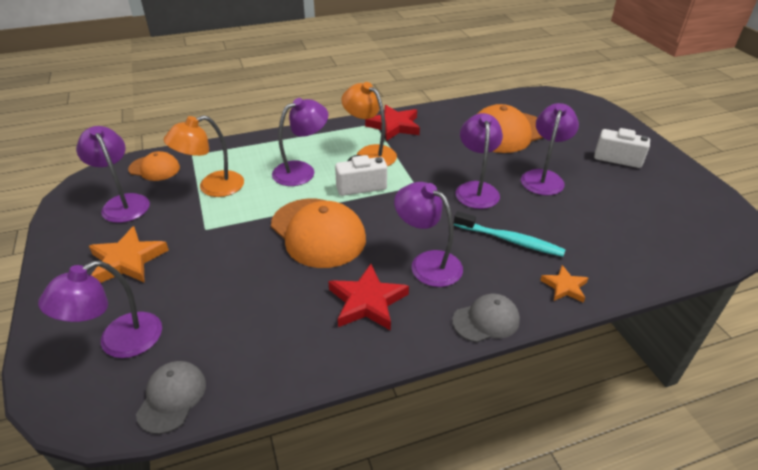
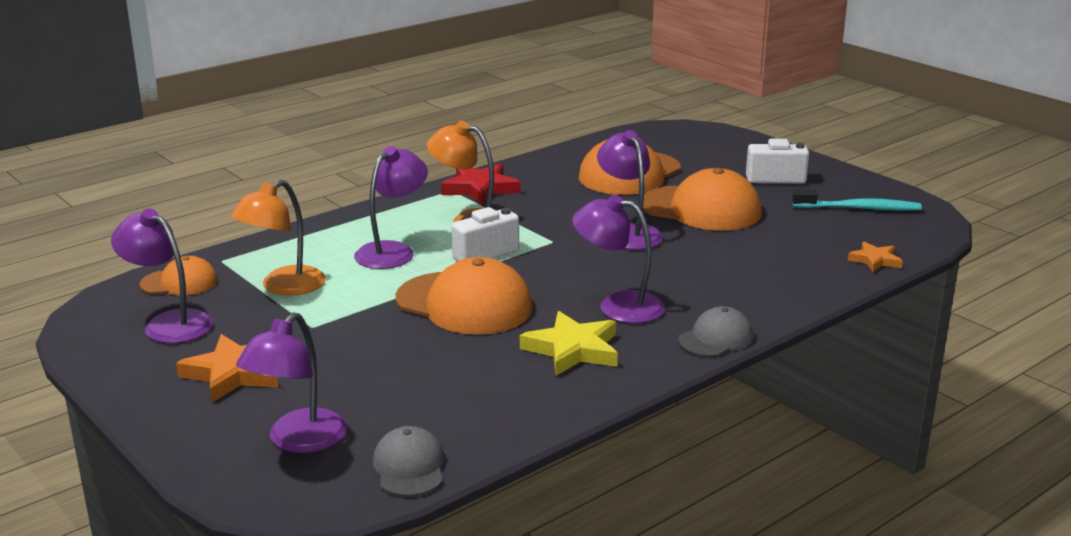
camera: 20 degrees left, 15 degrees down
(367, 301) = (573, 349): red star -> yellow star
(510, 240) = (698, 270): turquoise toothbrush -> turquoise toothbrush (859, 208)
(543, 177) = (701, 209): purple lamp -> orange cap
(564, 287) = (781, 297): orange star -> orange star (875, 260)

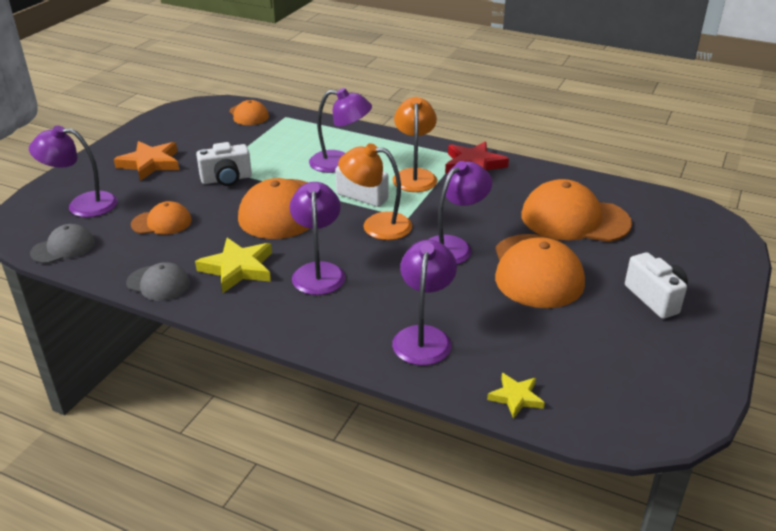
camera: 65 degrees right, 10 degrees up
(169, 323) = (198, 128): purple lamp -> purple lamp (423, 336)
(283, 287) = (263, 144): orange lamp -> orange lamp (376, 225)
(349, 325) = (226, 179): none -> white camera
(416, 384) = (162, 222): none -> orange cap
(716, 338) = (292, 330): grey cap -> grey cap (158, 283)
(859, 208) = (636, 366): turquoise toothbrush -> none
(875, 260) = (516, 397): orange star -> yellow star

